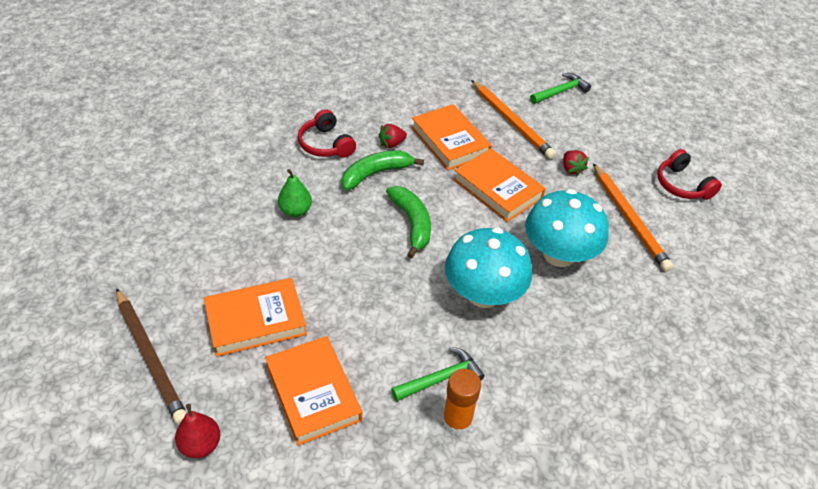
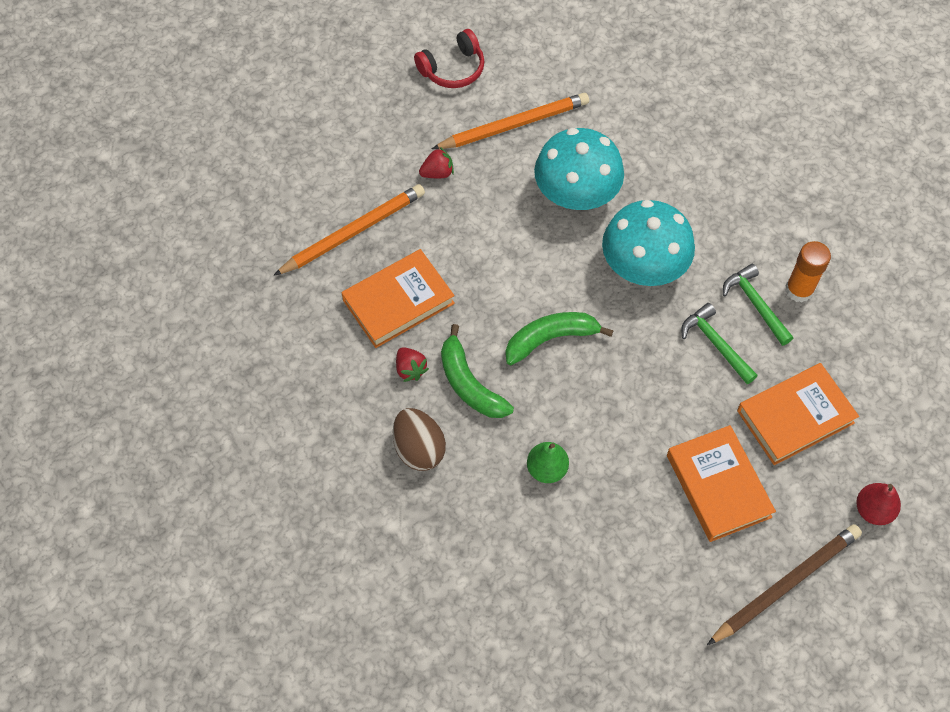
camera: 90 degrees left, 15 degrees up
(326, 144) = (419, 449): red headphones -> brown egg
(498, 189) = (480, 250): orange book -> none
(561, 91) = (286, 173): green hammer -> green hammer (715, 344)

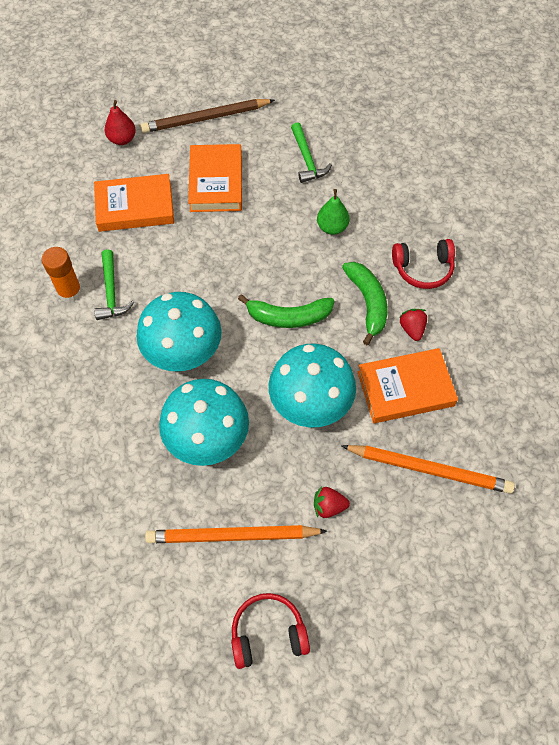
camera: 160 degrees left, 0 degrees up
(353, 232) = (429, 469): orange pencil -> orange pencil turned 150 degrees counterclockwise
(419, 449) = (423, 269): brown egg -> red headphones
(490, 257) = (310, 403): none -> turquoise mushroom
(715, 344) = (161, 273): green hammer -> green hammer (307, 159)

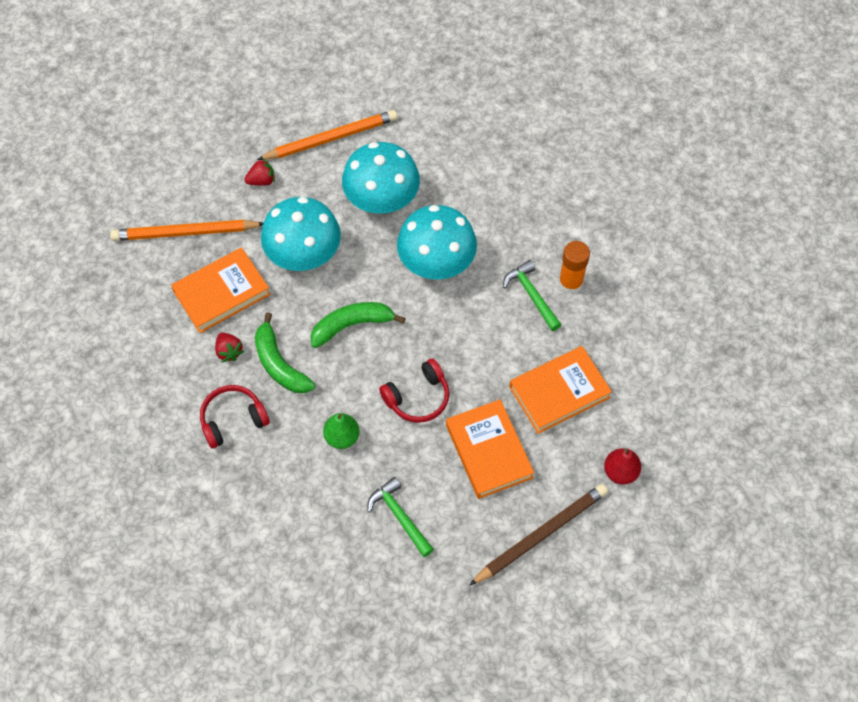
camera: 160 degrees right, 0 degrees up
(268, 633) = (280, 88): red headphones -> red headphones (418, 397)

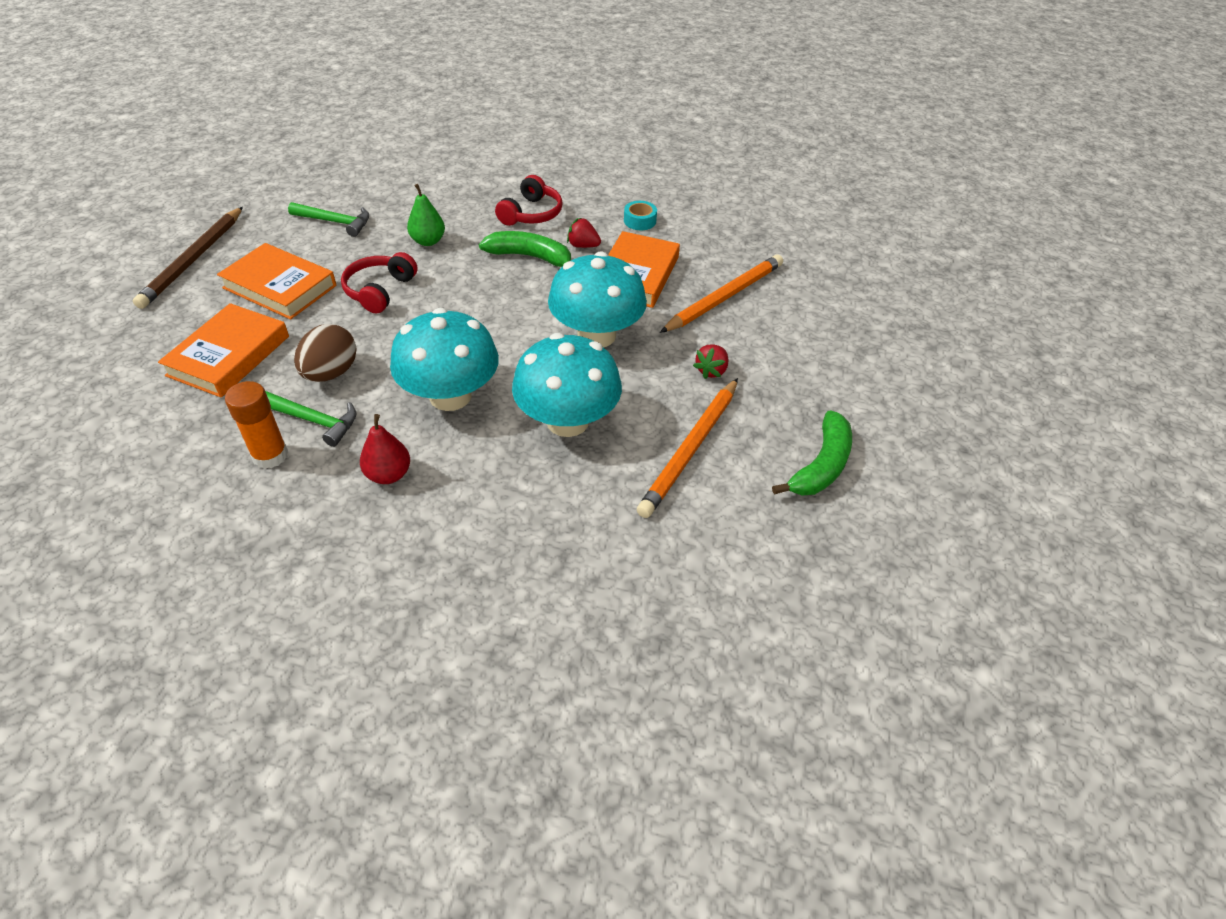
camera: 140 degrees right, 15 degrees down
(157, 352) = (640, 221): none -> turquoise tape
(352, 325) = (492, 308): green banana -> green banana (821, 466)
(499, 331) = (331, 373): none -> brown egg
(620, 472) = (127, 328): red pear -> red pear (388, 475)

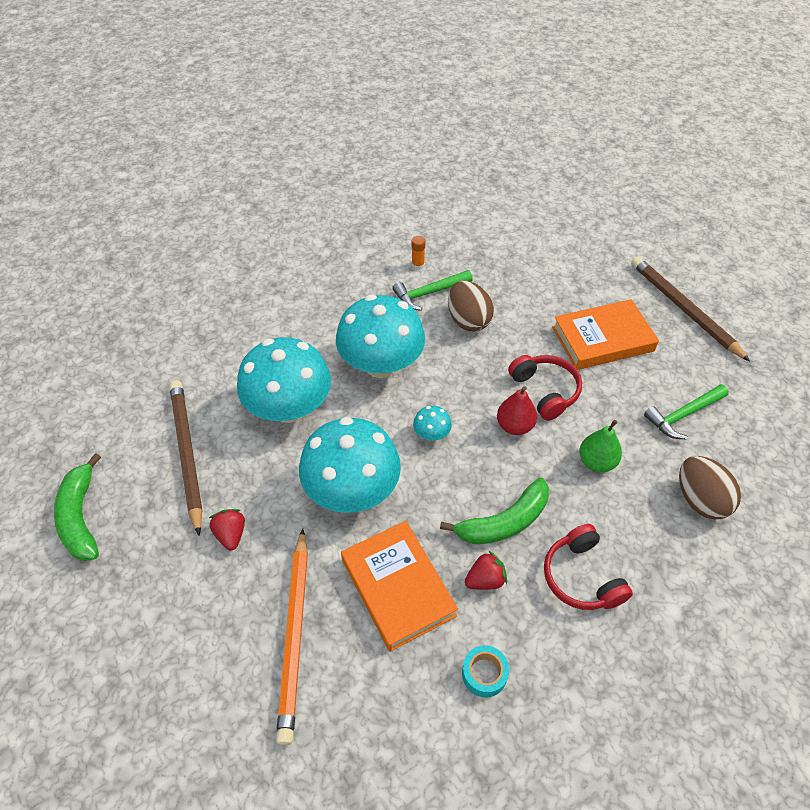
camera: 135 degrees right, 5 degrees up
(229, 356) = (536, 284): orange book -> none
(270, 455) = (418, 265): orange glue stick -> orange glue stick, size x0.54
(388, 475) = (346, 302): red pear -> red pear (514, 426)
(413, 193) = (700, 500): none -> brown egg
(495, 325) = (431, 434): none -> turquoise mushroom
(690, 449) = (187, 454): orange pencil -> brown pencil

